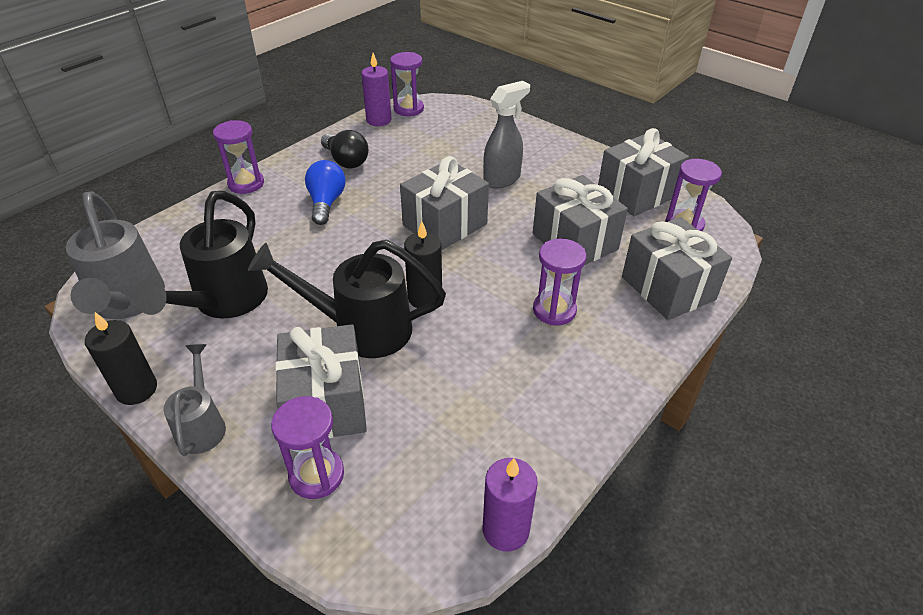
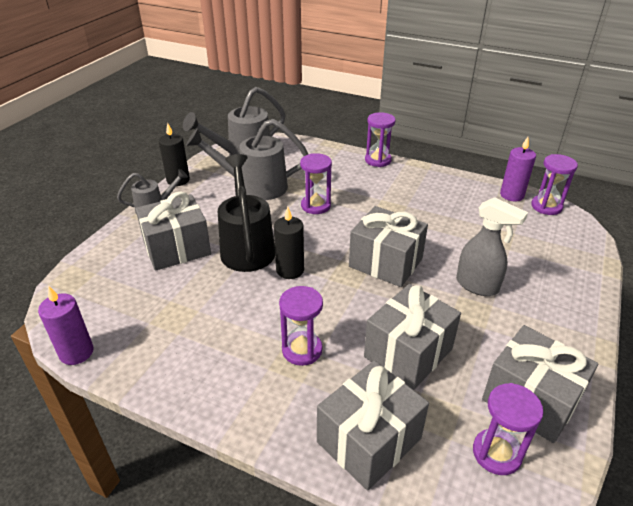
camera: 75 degrees right, 5 degrees down
(225, 302) = (255, 187): black watering can -> grey watering can
(316, 475) = (121, 259): purple hourglass -> purple hourglass (316, 206)
(326, 203) = (377, 198): blue light bulb -> none
(346, 161) = (438, 193): black light bulb -> none

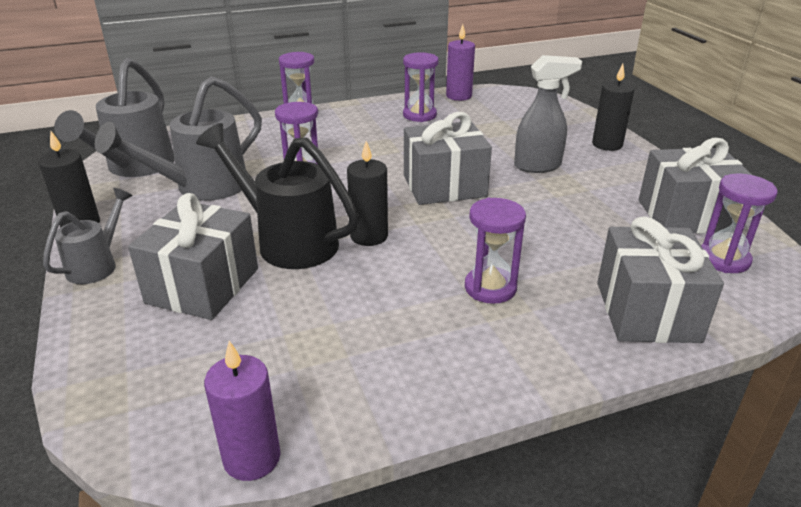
camera: 45 degrees left, 5 degrees down
(408, 353) = (570, 237): grey gift -> none
(546, 206) = (495, 94): purple hourglass -> purple hourglass (419, 115)
(569, 300) = (607, 144): none -> black candle

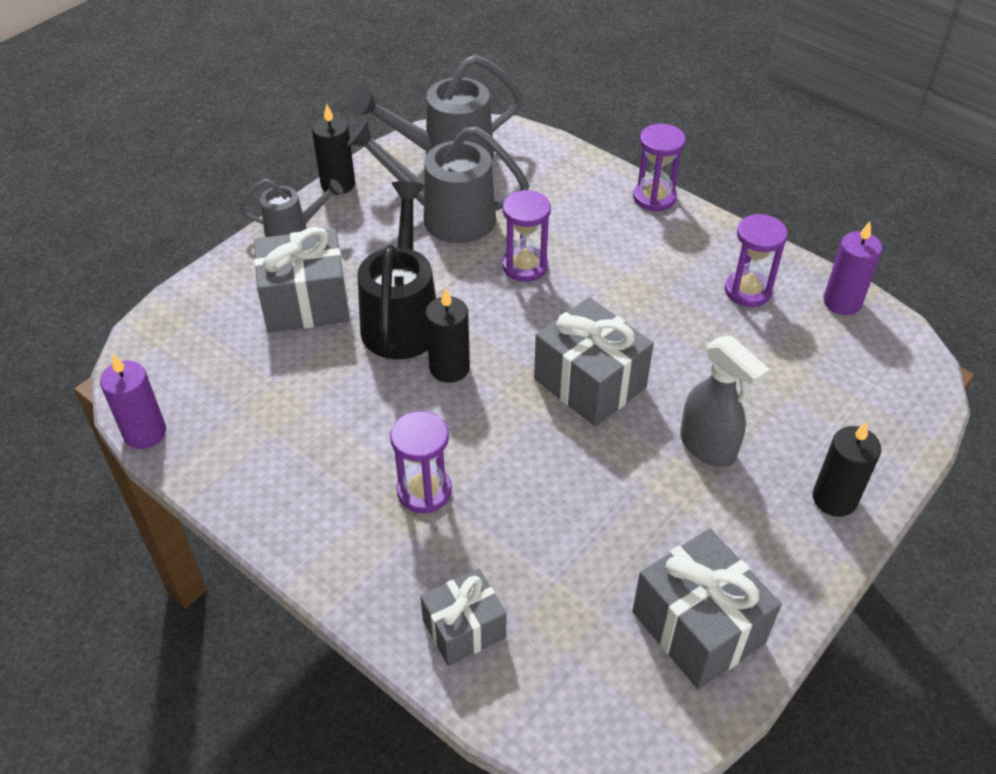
camera: 60 degrees right, 15 degrees up
(647, 311) = (464, 629): grey gift -> grey gift, size x0.64
(724, 259) = (617, 683): purple hourglass -> none

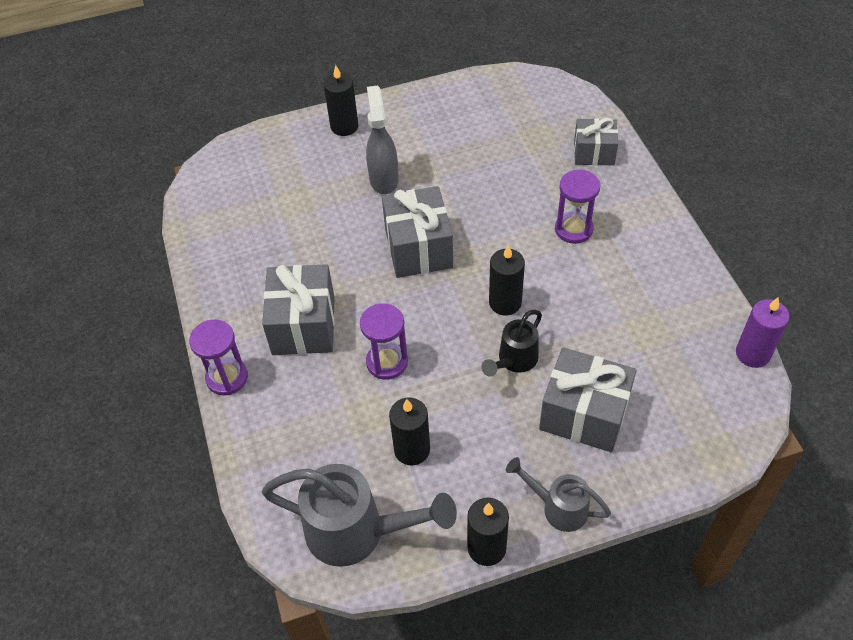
camera: 145 degrees left, 5 degrees up
(402, 318) = (514, 361): black watering can -> black watering can, size x0.57
(446, 216) = (412, 450): grey watering can -> black candle
(698, 627) = (473, 106): grey gift -> grey gift (303, 325)
(747, 291) = (250, 262): purple hourglass -> none
(842, 302) = (201, 225): purple candle -> none

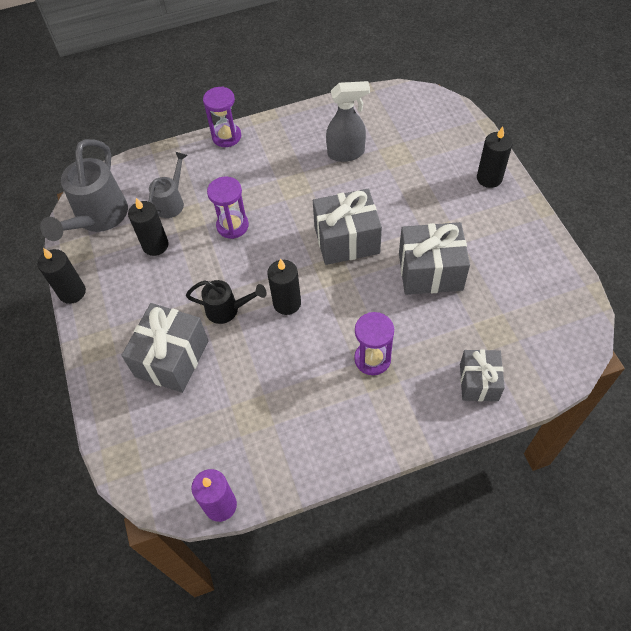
camera: 90 degrees right, 5 degrees up
(303, 325) = (269, 173): grey gift -> grey gift (430, 271)
(384, 179) = (426, 211): grey spray bottle -> grey spray bottle (346, 153)
(514, 361) = (227, 310): black watering can -> black watering can turned 150 degrees clockwise
(558, 507) = (94, 337): grey watering can -> grey watering can (171, 202)

